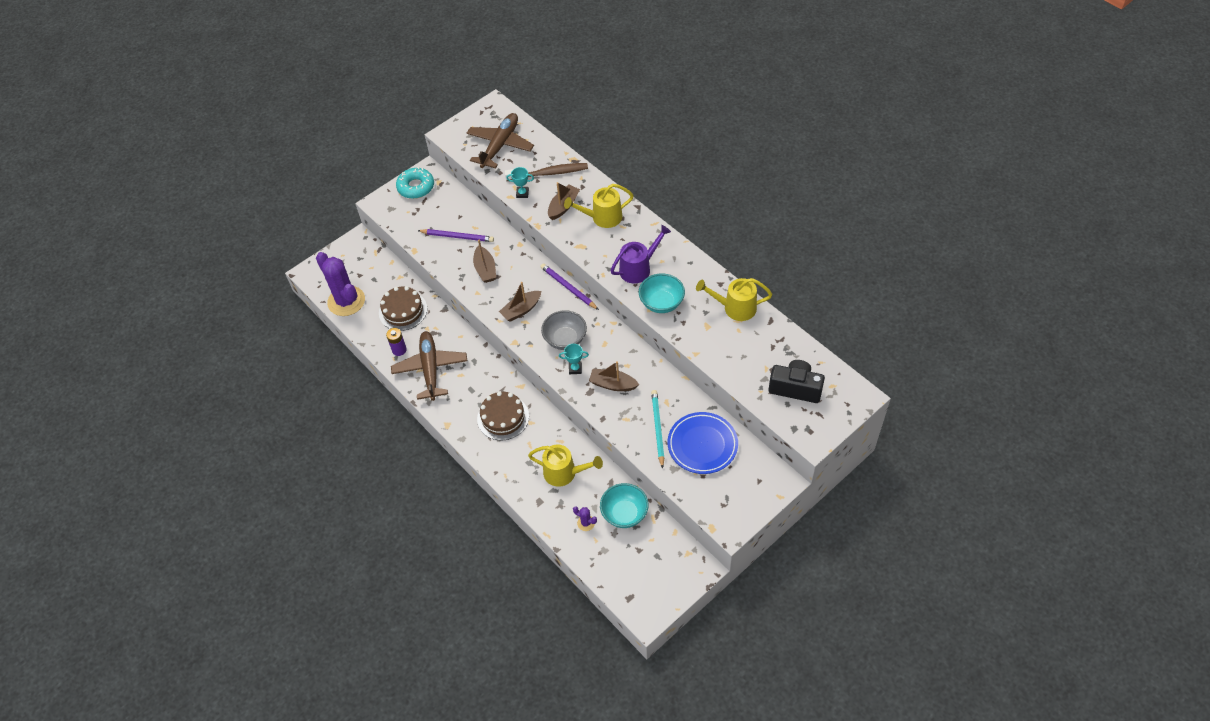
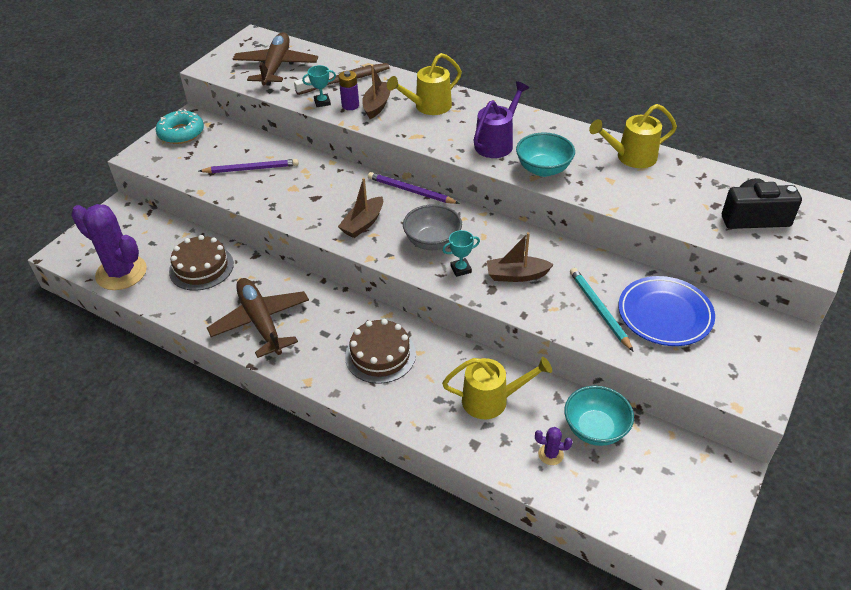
camera: 20 degrees left, 10 degrees down
(399, 350) = (210, 310): purple battery -> purple battery (350, 105)
(485, 269) = (299, 193): brown boat -> none

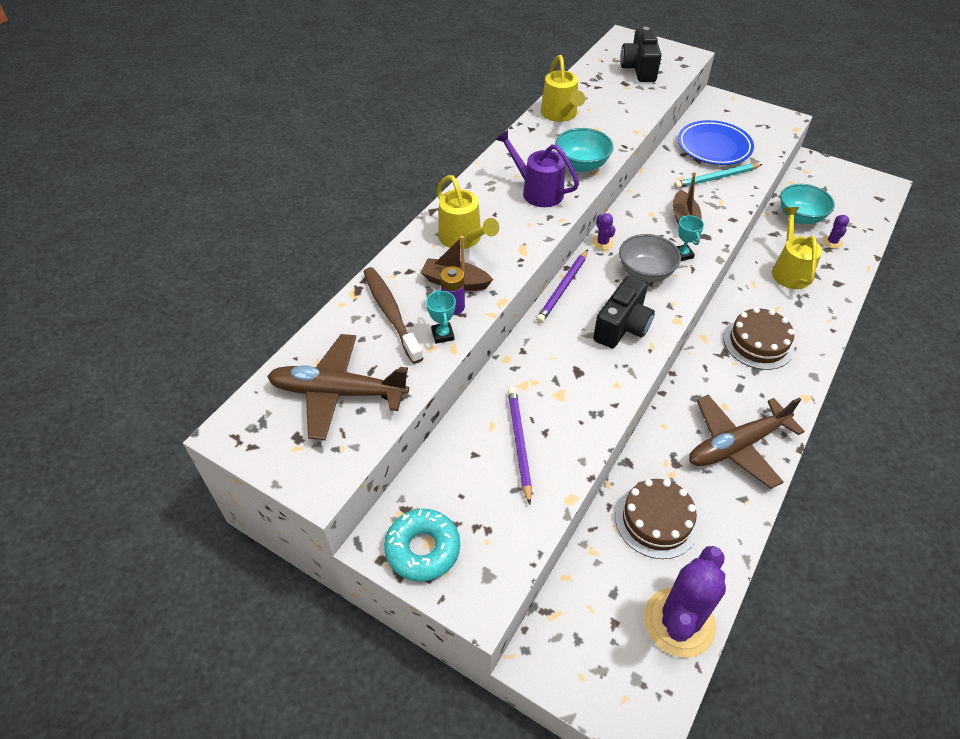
camera: 90 degrees left, 5 degrees up
(363, 223) = (622, 326): brown boat -> black camera
(473, 216) = (602, 243): none -> purple cactus

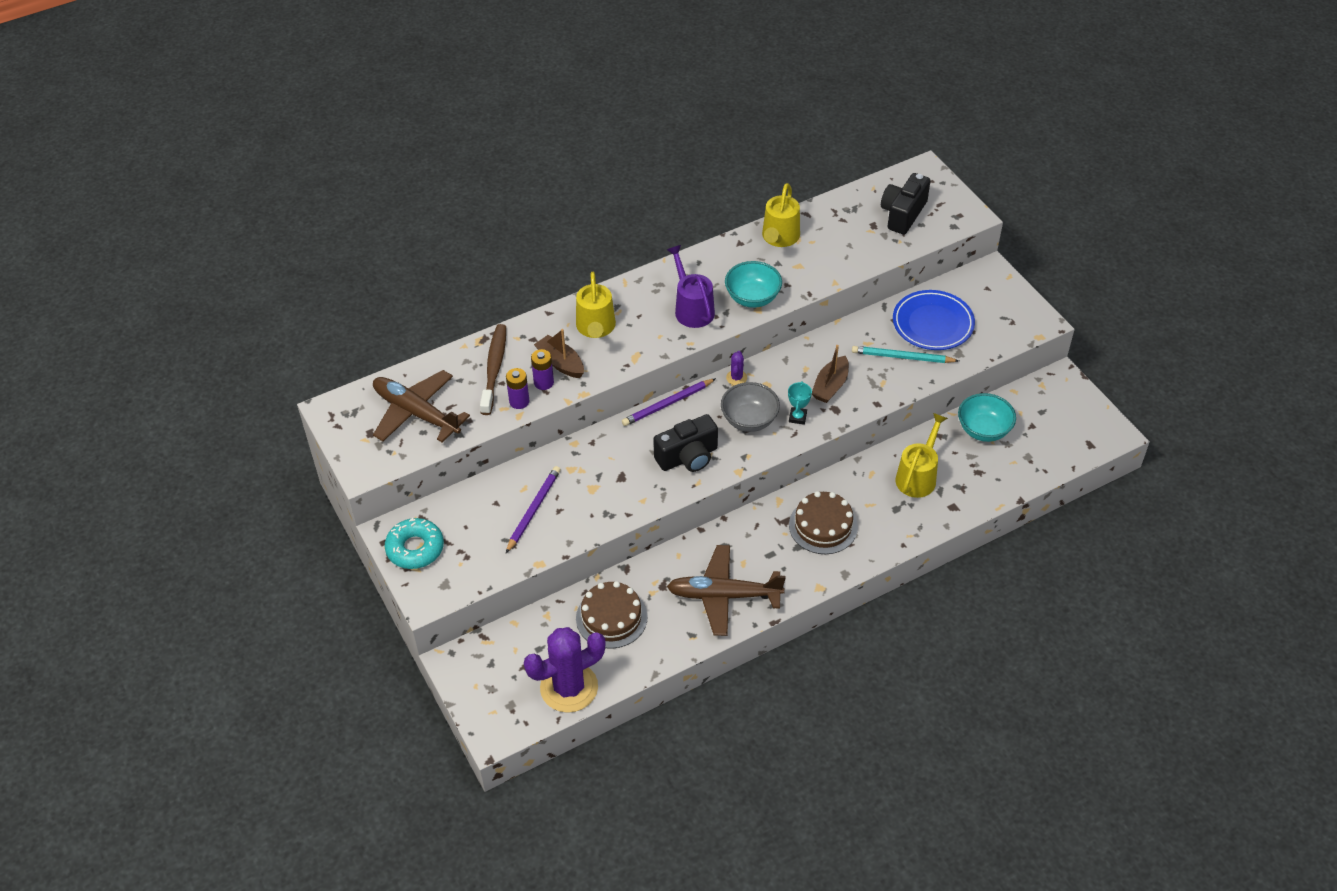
camera: 30 degrees right, 0 degrees up
(442, 335) = (519, 401): turquoise trophy -> purple battery
(832, 242) = (990, 467): purple cactus -> none

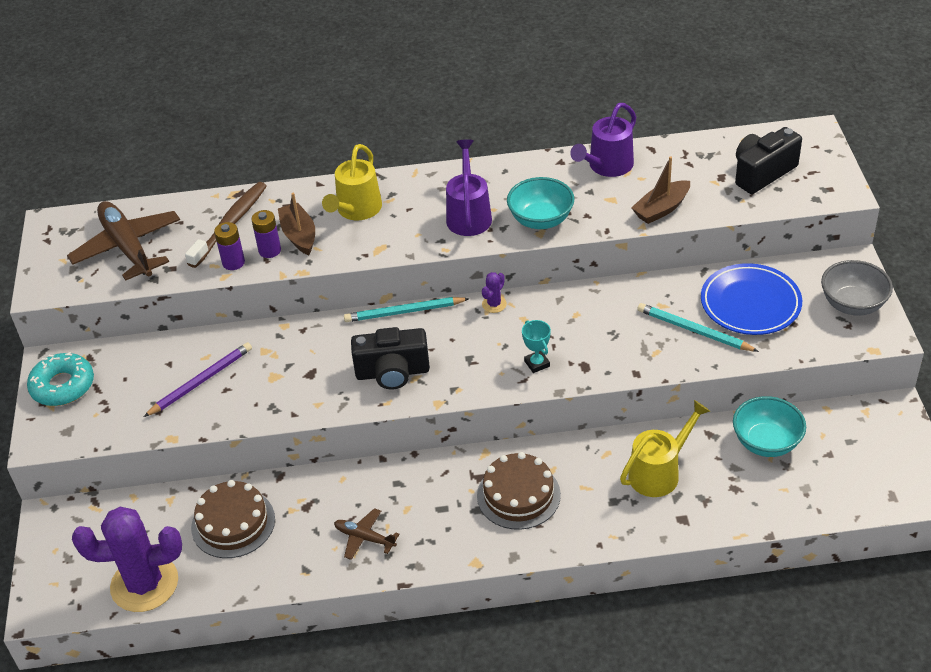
camera: 25 degrees right, 5 degrees down
(667, 404) = (404, 312): purple pencil -> turquoise pencil
(723, 596) = (364, 538): brown plane -> brown plane, size x0.50
(749, 420) = (482, 352): grey bowl -> grey bowl (852, 304)
(779, 238) = (607, 166): yellow watering can -> purple watering can
(797, 417) = (537, 363): turquoise trophy -> turquoise trophy turned 60 degrees counterclockwise
(830, 386) = (593, 340): brown boat -> brown boat (661, 209)

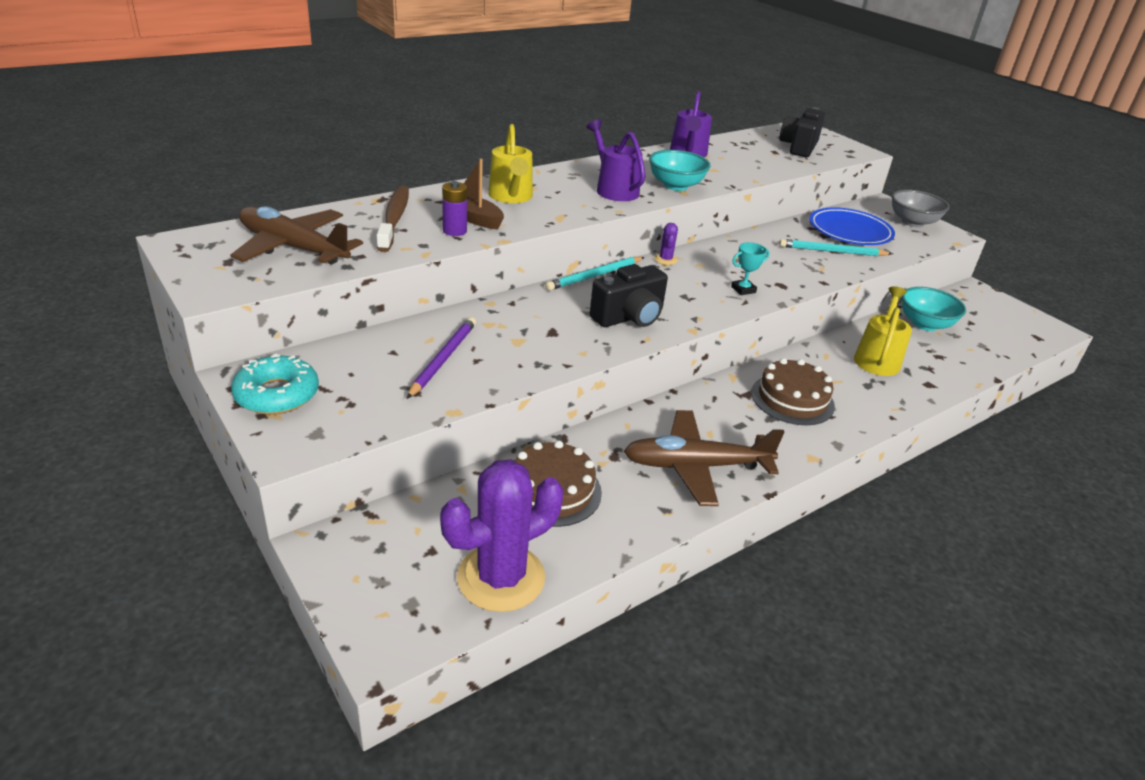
camera: 35 degrees left, 10 degrees down
(233, 262) = (425, 243): purple battery -> none
(364, 538) = (696, 466): brown plane -> brown plane, size x2.00
(537, 363) = (743, 290): turquoise trophy -> turquoise trophy turned 60 degrees counterclockwise
(661, 209) = (756, 171): brown boat -> none

